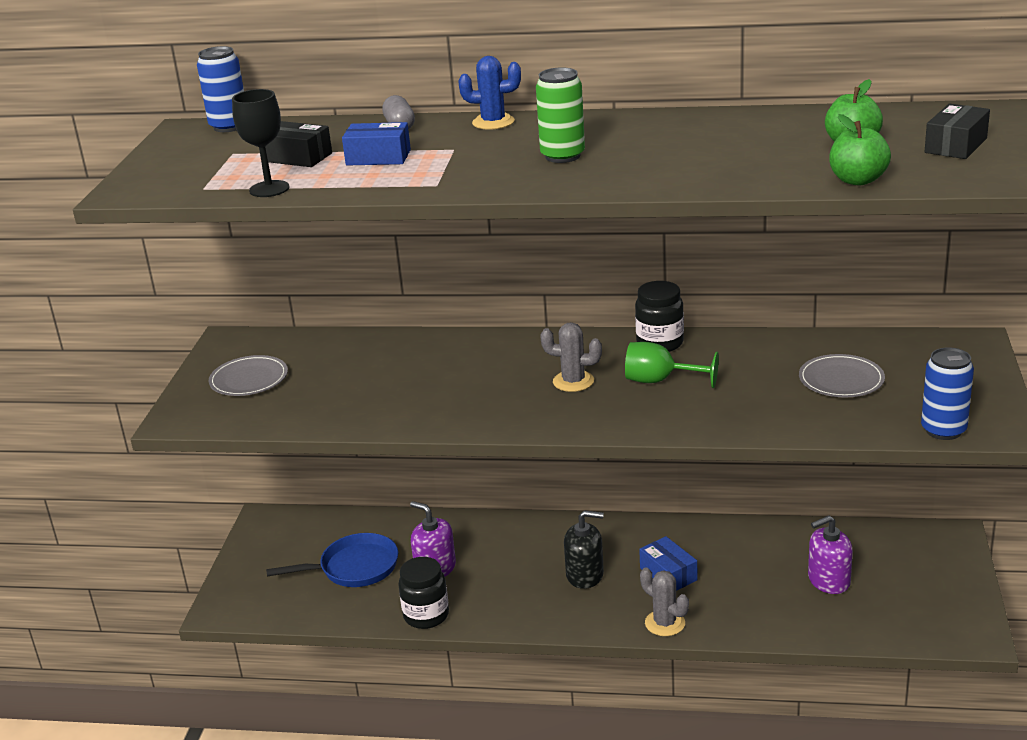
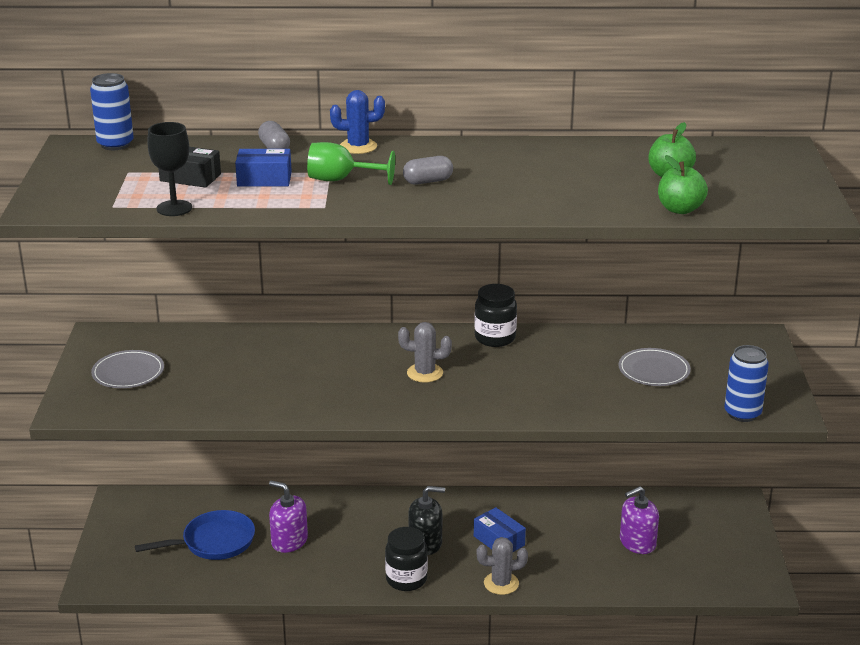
camera: 10 degrees left, 0 degrees up
(426, 615) = (287, 583): black jar -> black jar (406, 579)
(562, 156) = (428, 181): green can -> grey capsule
(660, 381) = (500, 372): green goblet -> green goblet (341, 180)
(665, 623) = (501, 583): grey cactus -> grey cactus turned 45 degrees counterclockwise
(955, 145) = (754, 179): black box -> none

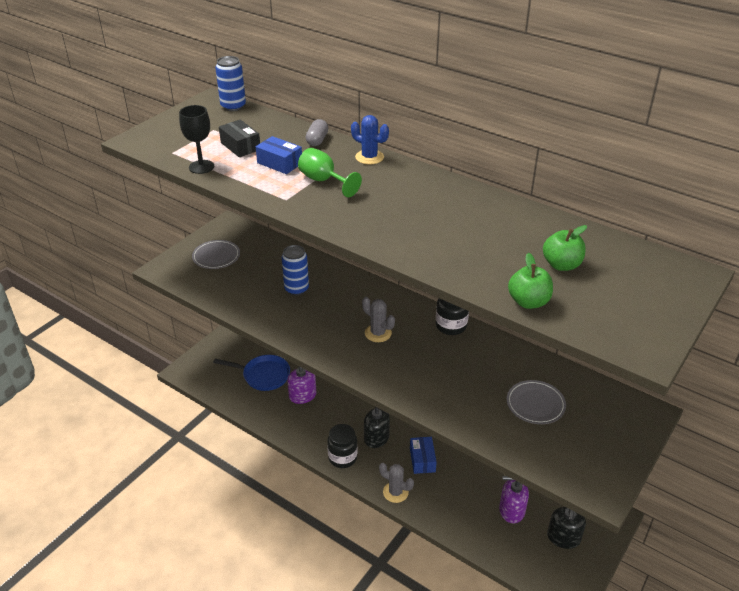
camera: 35 degrees right, 10 degrees up
(428, 181) = (377, 203): grey capsule -> none
(709, 542) = (563, 537): none -> black soap dispenser
(742, 413) = (565, 475): blue can -> blue can (296, 289)

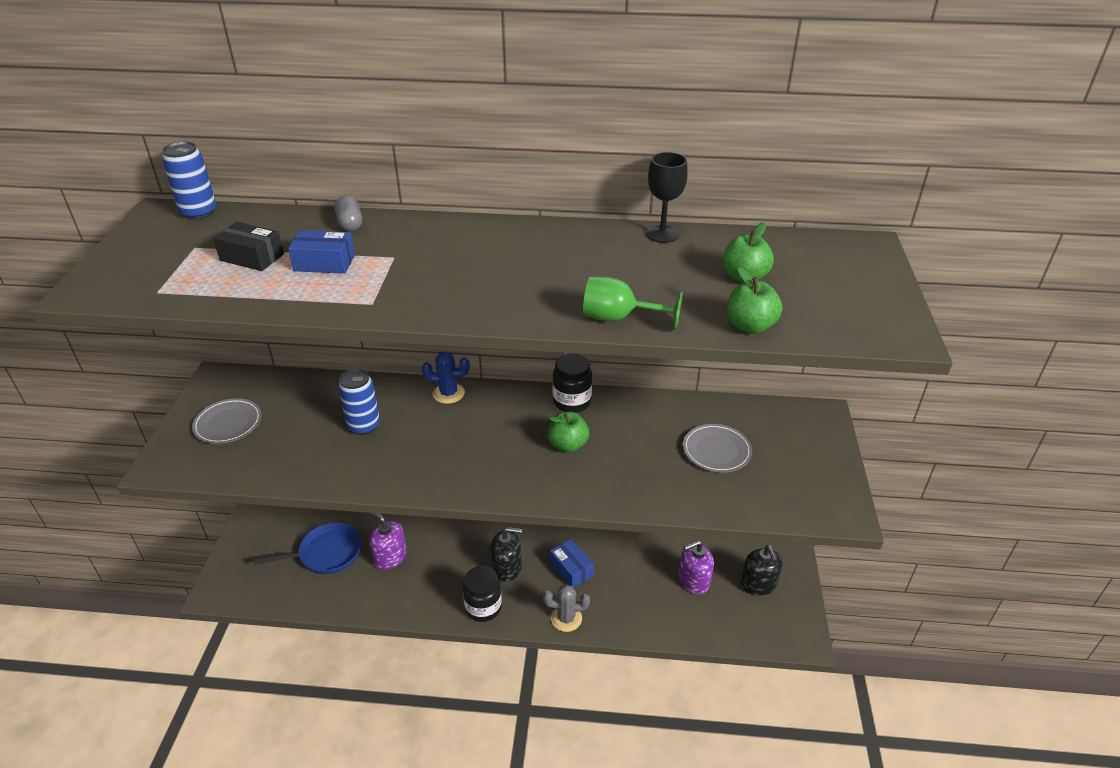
camera: 30 degrees left, 0 degrees up
(201, 167) = (217, 298): black goblet -> black goblet (662, 234)
(324, 181) = (401, 268): green goblet -> green goblet (619, 318)
(369, 157) = (433, 225): blue cactus -> blue cactus (448, 393)
(378, 333) = (498, 440): grey cactus -> none
(424, 355) = (568, 445): none -> green apple

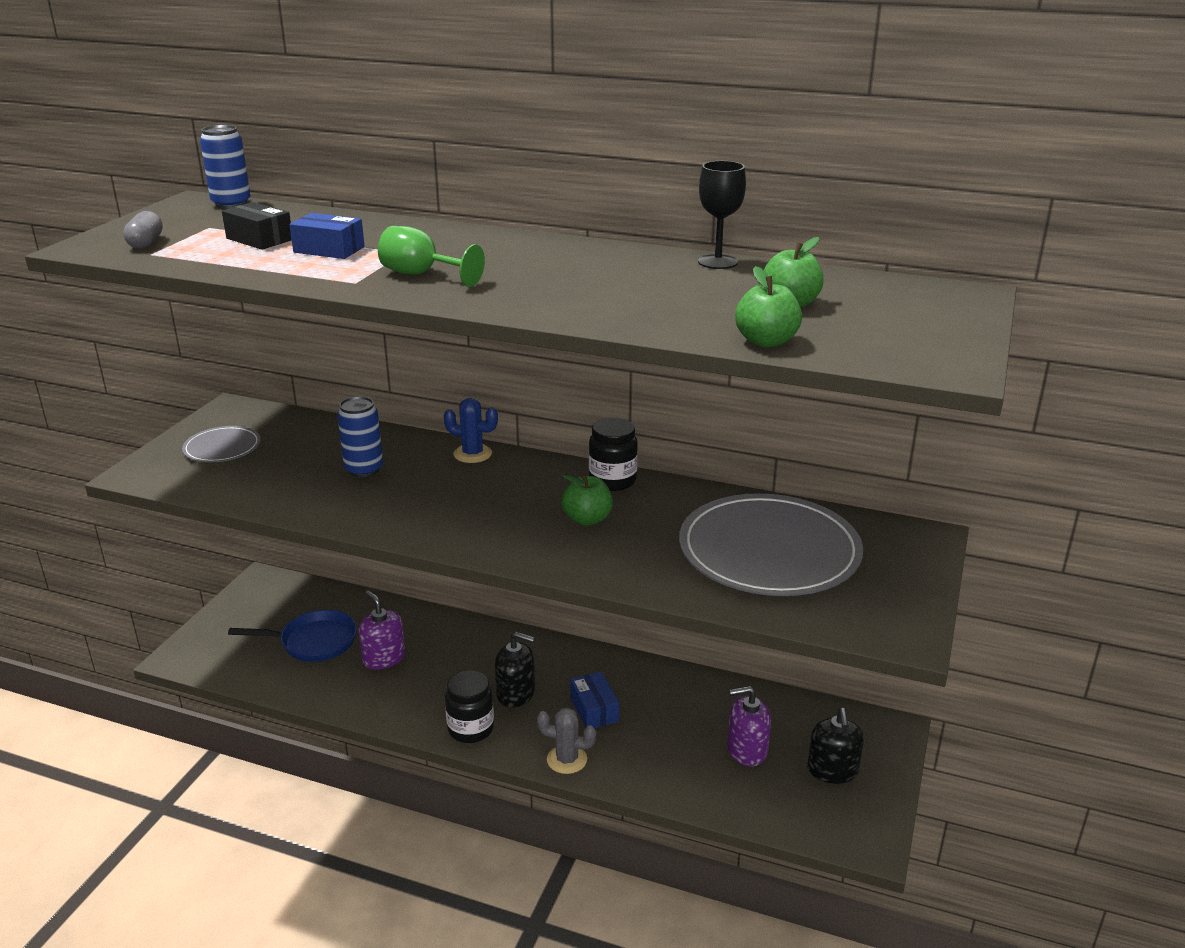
camera: 15 degrees right, 10 degrees down
(350, 223) = (377, 224): grey capsule -> grey capsule (146, 243)
(619, 318) = (616, 320): green goblet -> green goblet (421, 275)
(716, 450) = (769, 551): grey plate -> grey plate, size x2.06

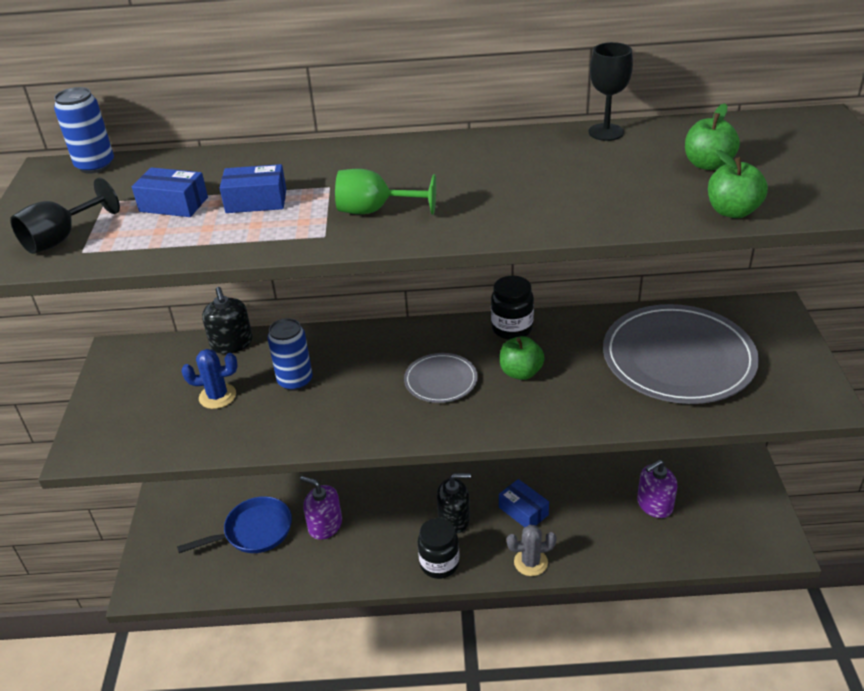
camera: 20 degrees left, 10 degrees up
(146, 243) = (62, 238): grey capsule -> black goblet
(222, 447) = (144, 397): grey plate -> grey plate (441, 380)
(259, 239) = (173, 204): black box -> blue box
(472, 454) = (377, 336): blue cactus -> blue cactus (217, 396)
(832, 770) = (722, 499): black soap dispenser -> black soap dispenser (232, 343)

